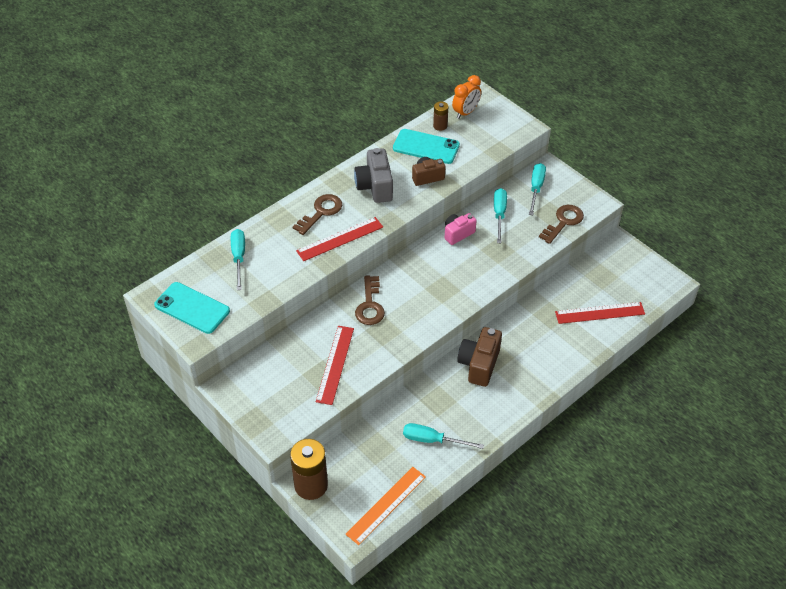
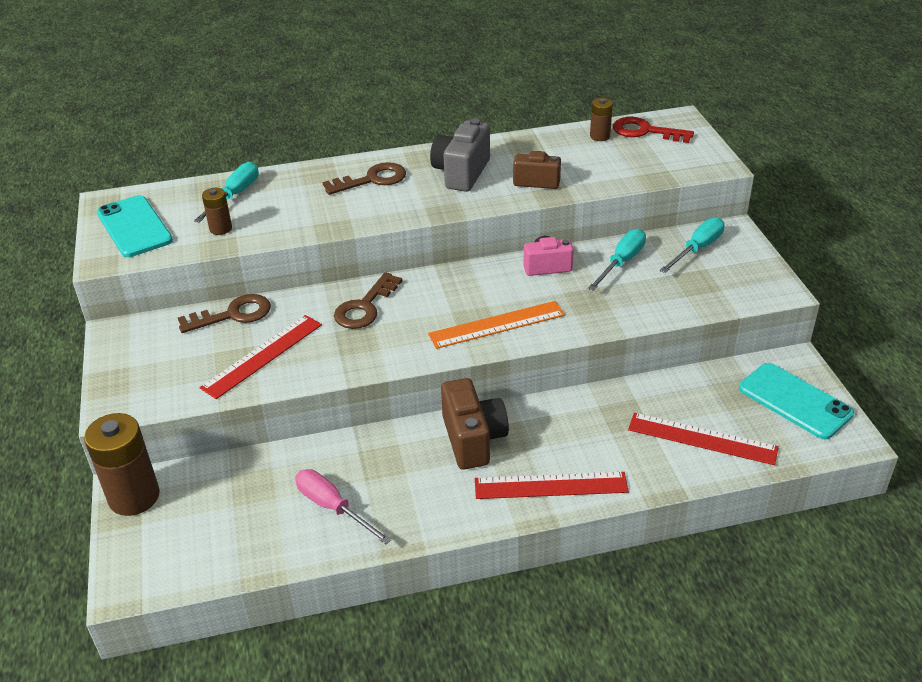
camera: 30 degrees right, 10 degrees down
(253, 288) = (220, 229): none -> brown battery
(340, 239) = (369, 211): red ruler -> red ruler (550, 485)
(386, 505) = (202, 563): orange ruler -> orange ruler (497, 325)
(426, 147) = (563, 151): turquoise phone -> turquoise phone (794, 401)
(432, 440) = (333, 507): turquoise screwdriver -> pink screwdriver
(465, 112) = (645, 131): orange clock -> red key
(479, 364) = (473, 439): brown camera -> brown camera turned 120 degrees clockwise
(563, 222) = (708, 297): brown key -> brown key (233, 315)

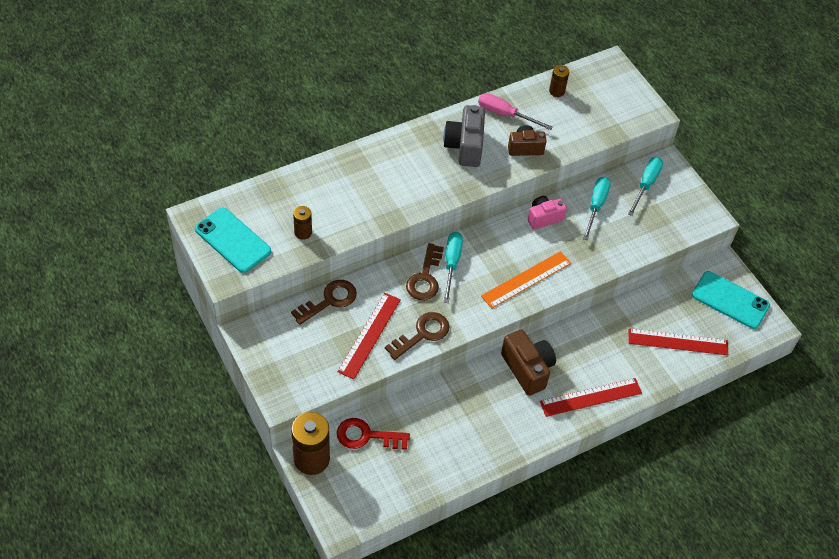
camera: 20 degrees left, 15 degrees up
(235, 195) = (297, 195): turquoise screwdriver -> turquoise screwdriver (451, 264)
(333, 507) = (453, 441): pink screwdriver -> pink screwdriver (505, 114)
(372, 180) = (398, 163): brown key -> brown key (422, 334)
(645, 131) = (590, 81): red key -> red key (367, 436)

